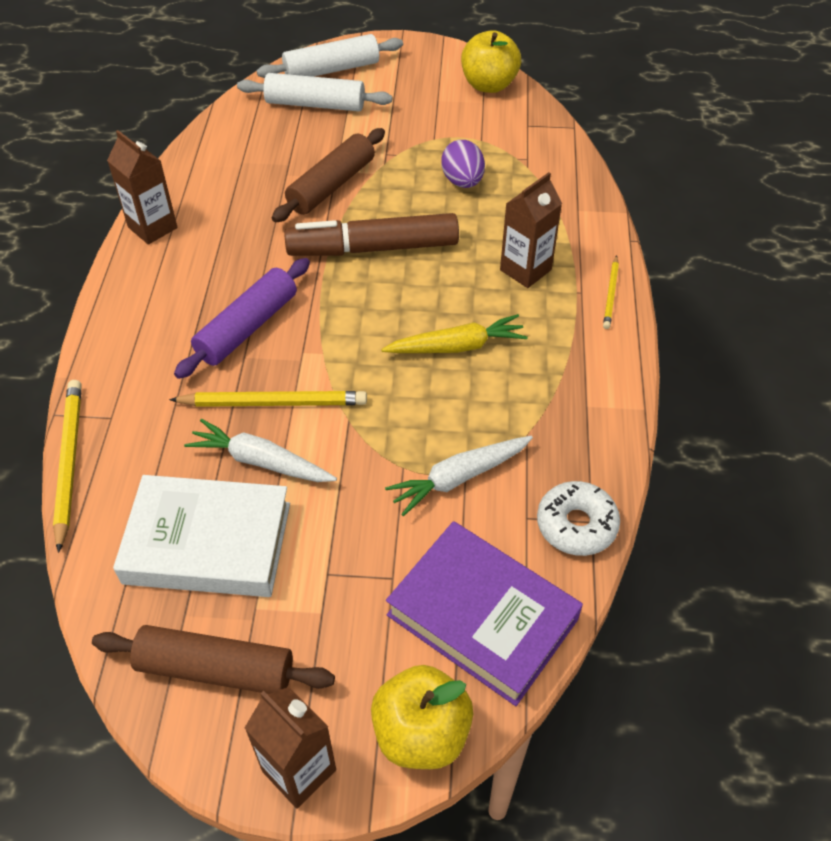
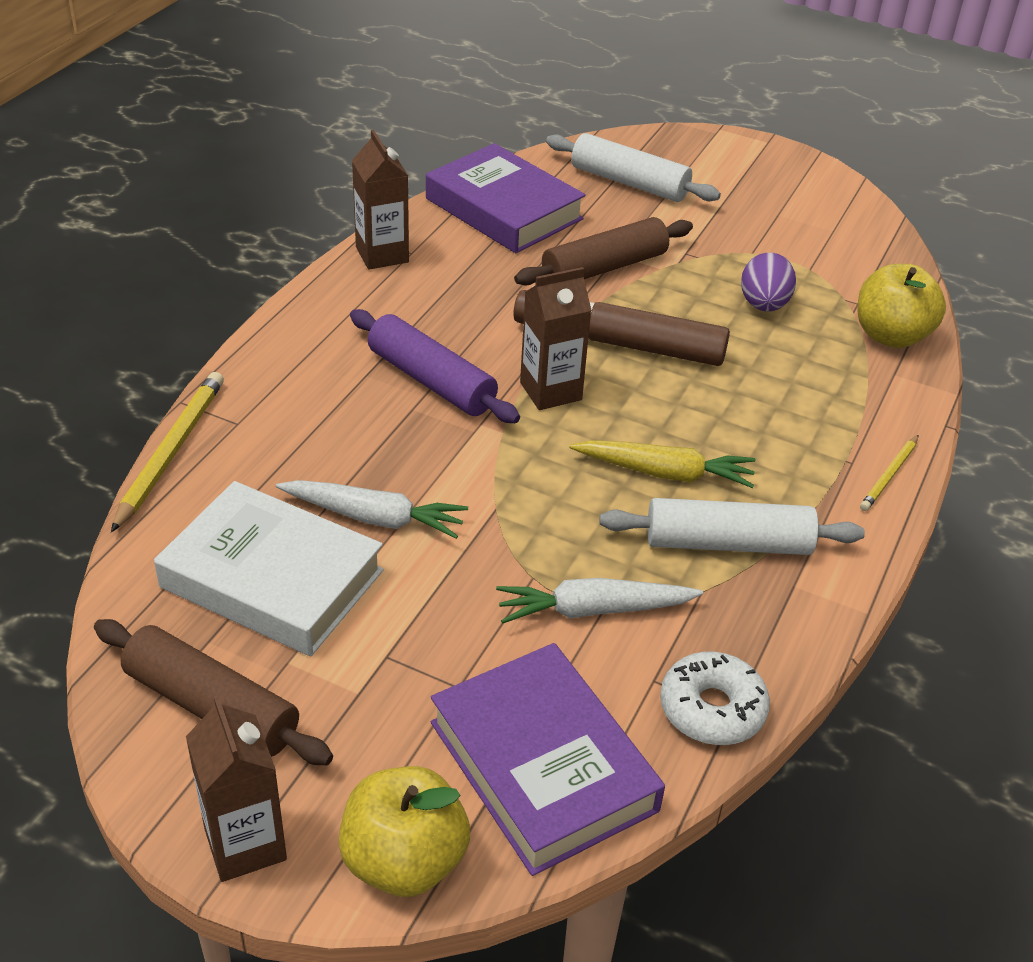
camera: 20 degrees right, 10 degrees down
(229, 157) = (503, 209): none -> purple book
(247, 327) = (431, 381): purple rolling pin -> purple rolling pin turned 75 degrees clockwise
(261, 461) = (374, 518): white carrot -> white carrot turned 150 degrees clockwise
(273, 402) = (420, 463): yellow pencil -> none
(332, 70) = (667, 153): white rolling pin -> white rolling pin (728, 543)
(489, 85) = (850, 215): yellow apple -> yellow apple (891, 336)
(525, 270) = (793, 418): brown carton -> brown carton (550, 391)

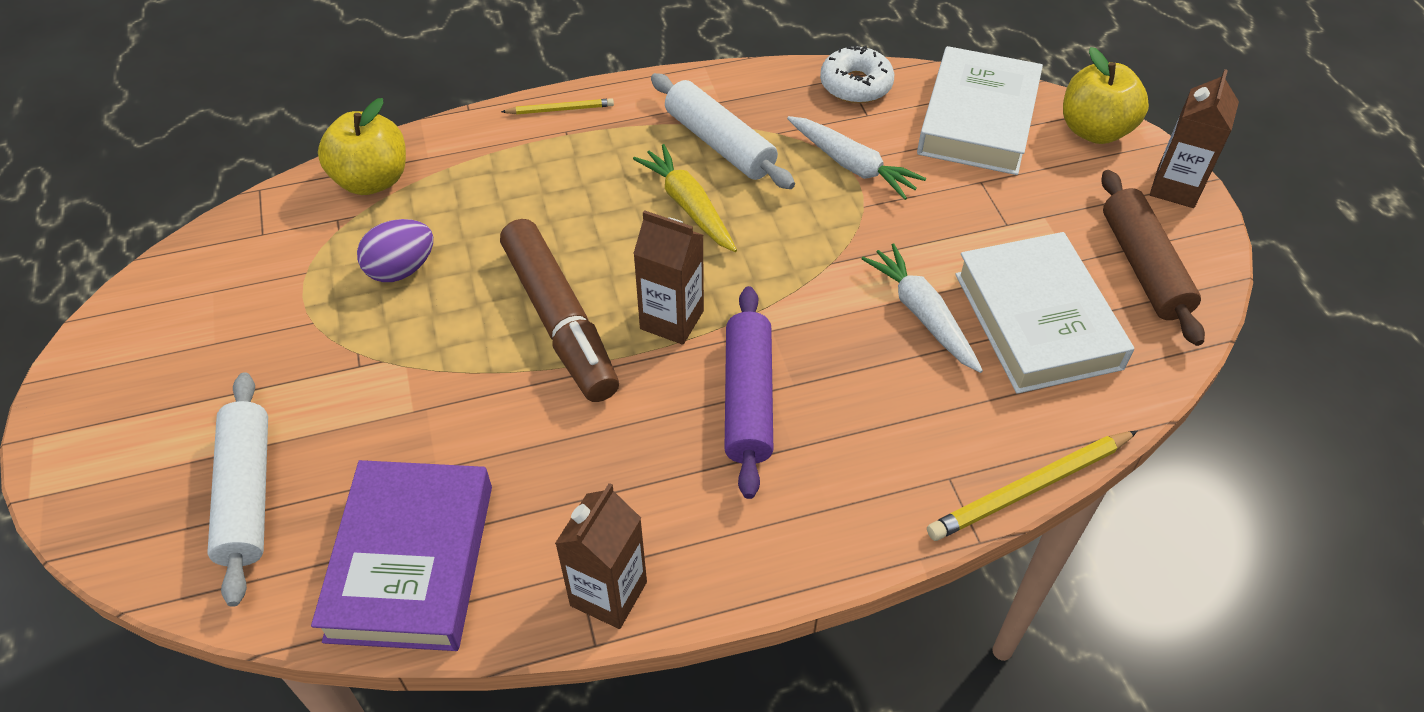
camera: 130 degrees left, 10 degrees up
(543, 766) = (977, 120): purple book -> white book
(604, 268) = (447, 404): brown rolling pin -> none

